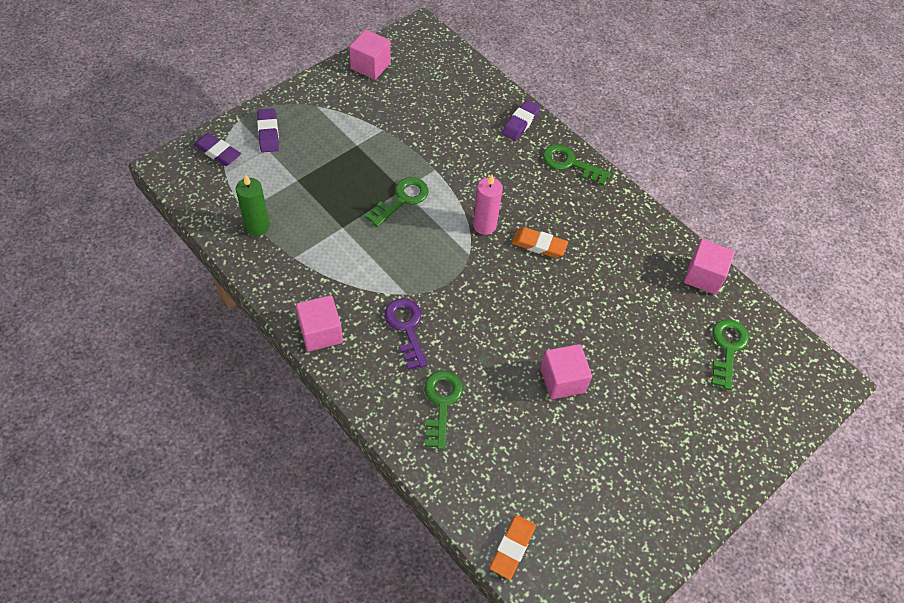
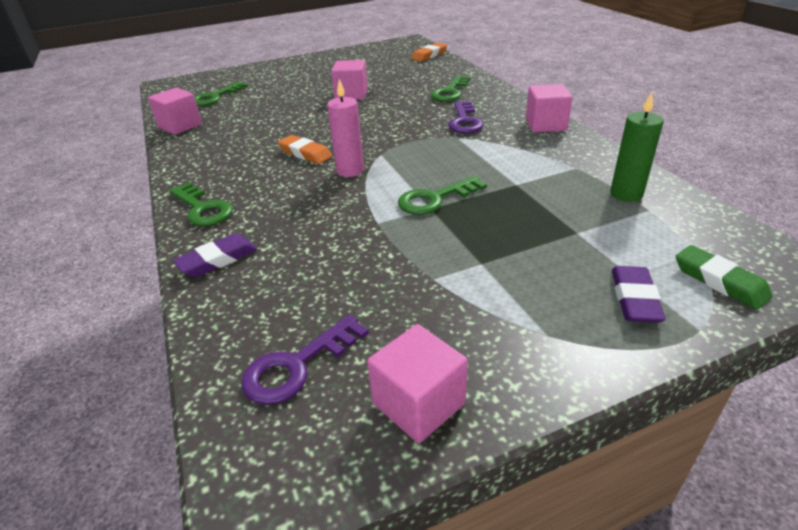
camera: 155 degrees left, 20 degrees down
(218, 152) = (719, 281): purple eraser -> green eraser
(432, 72) = (297, 365): none -> purple key

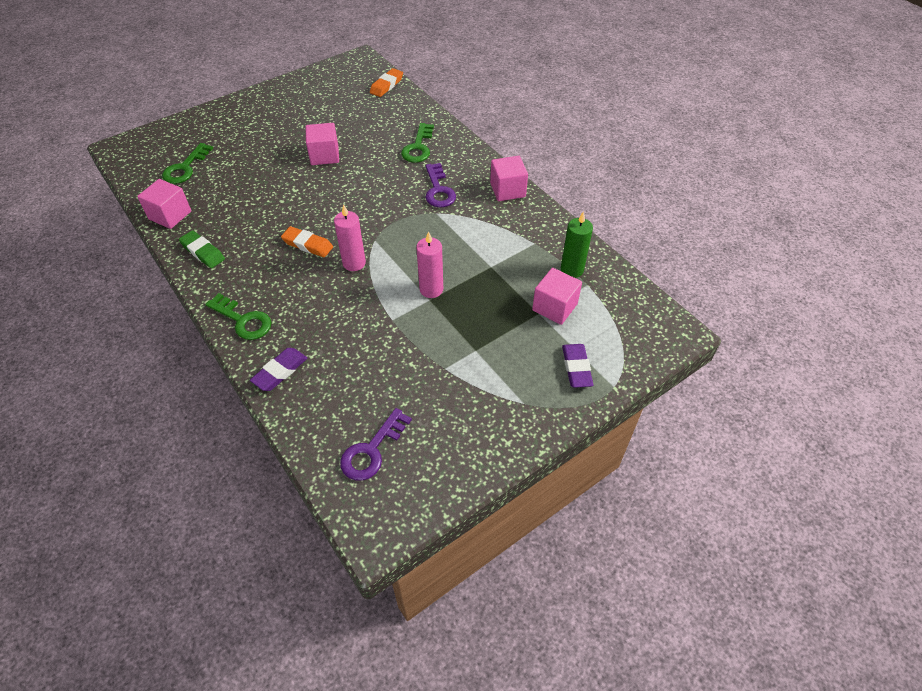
camera: 15 degrees left, 15 degrees up
(419, 403) = (454, 463): pink cube -> pink cube (554, 307)
(435, 199) = (431, 289): green key -> pink candle
(719, 281) = (628, 346): green eraser -> green eraser (203, 252)

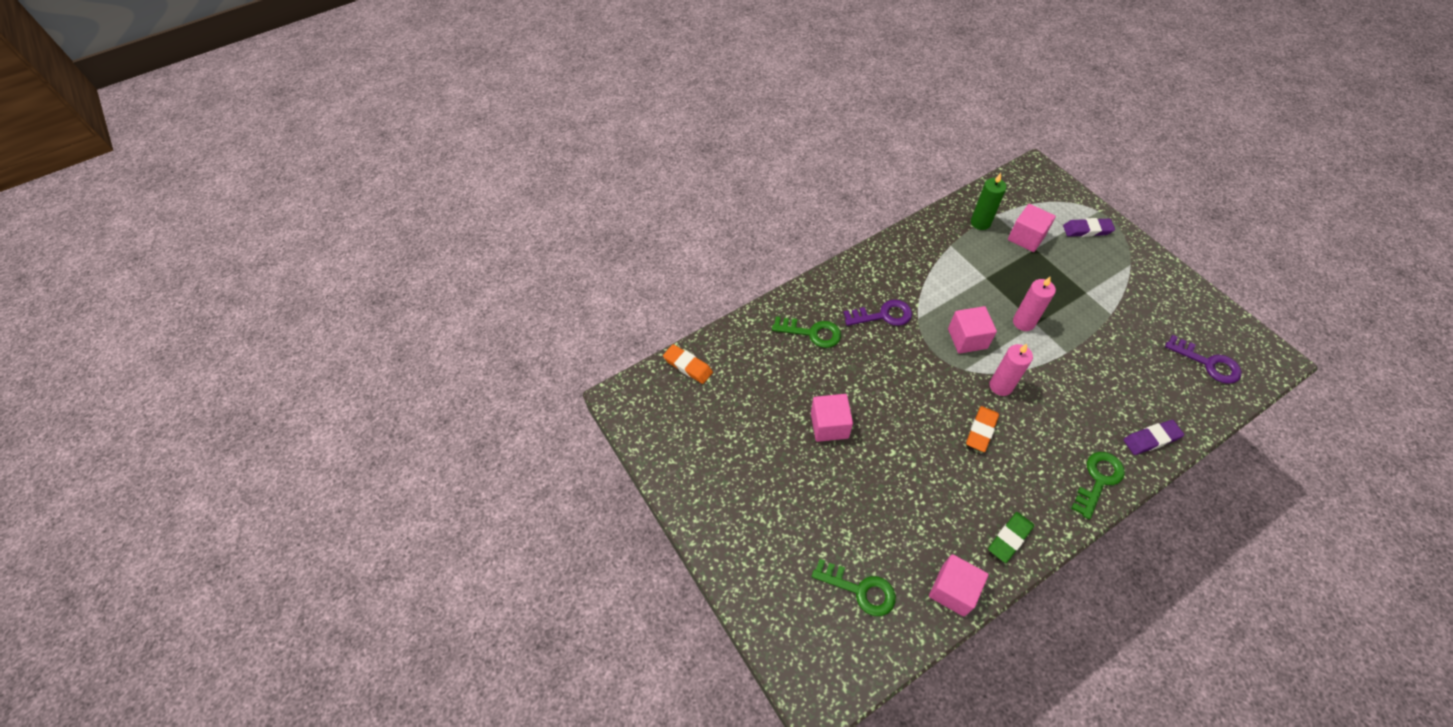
camera: 85 degrees left, 5 degrees up
(280, 371) = (1151, 439): purple eraser -> purple eraser turned 60 degrees counterclockwise
(507, 190) = (878, 260): pink cube -> pink cube (967, 338)

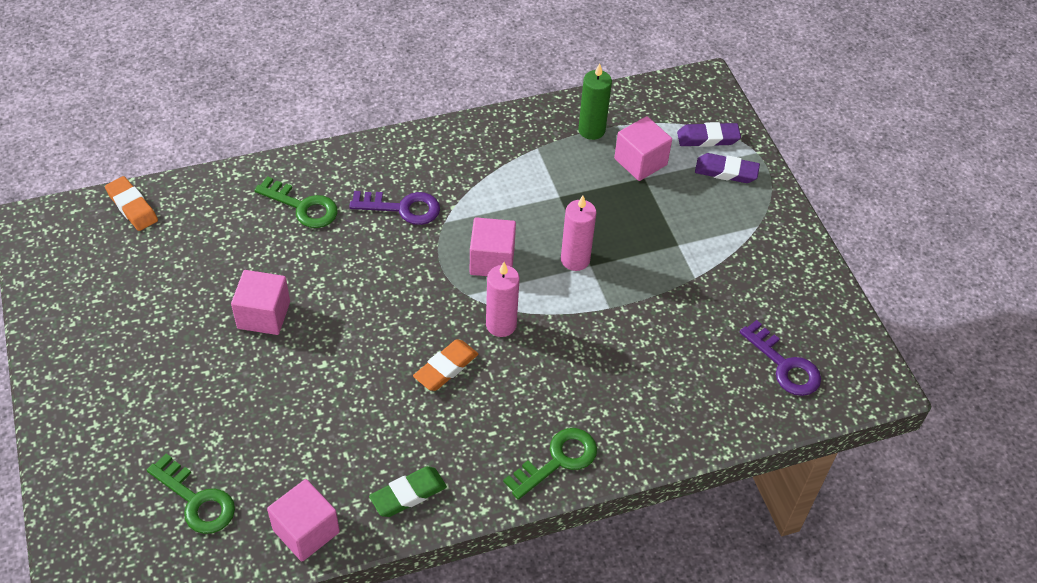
camera: 10 degrees right, 5 degrees down
(1151, 439) = (654, 432): purple eraser -> purple eraser (708, 138)

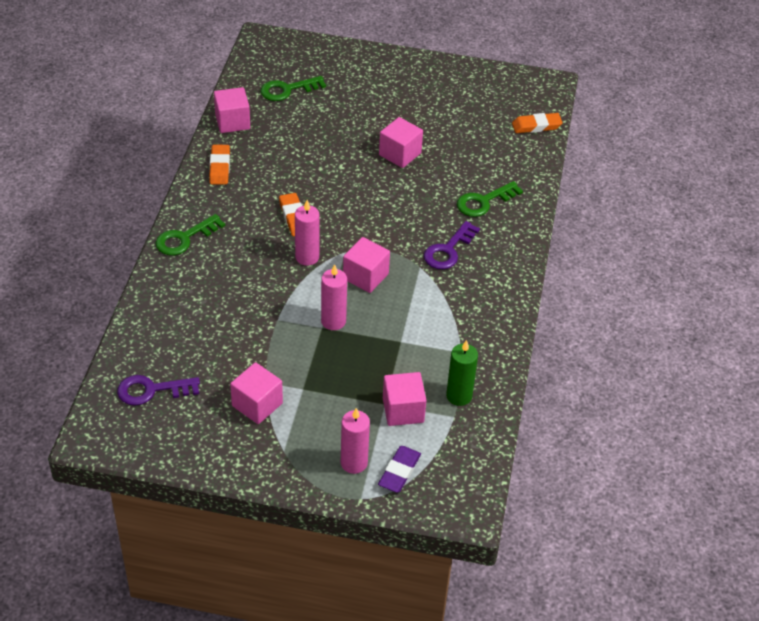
camera: 120 degrees right, 5 degrees down
(408, 494) = (219, 167): green eraser -> orange eraser
(557, 460) = (185, 238): green key -> green key turned 60 degrees clockwise
(726, 171) = (354, 463): purple eraser -> pink candle
(726, 270) = (257, 404): none -> pink cube

